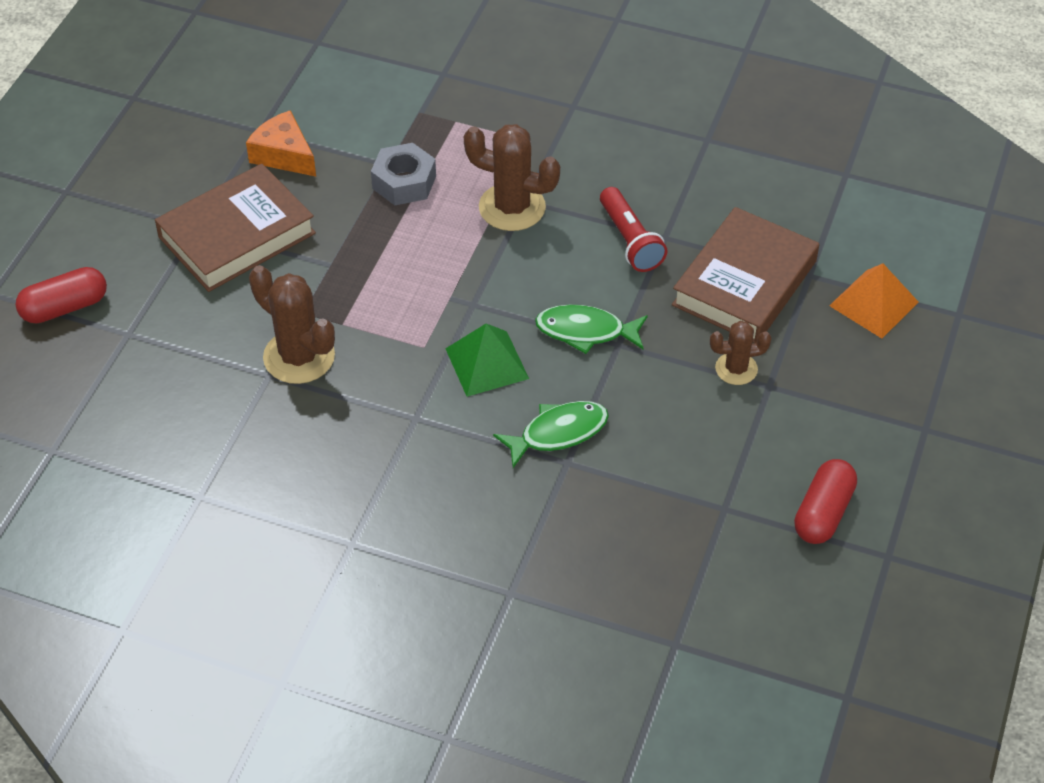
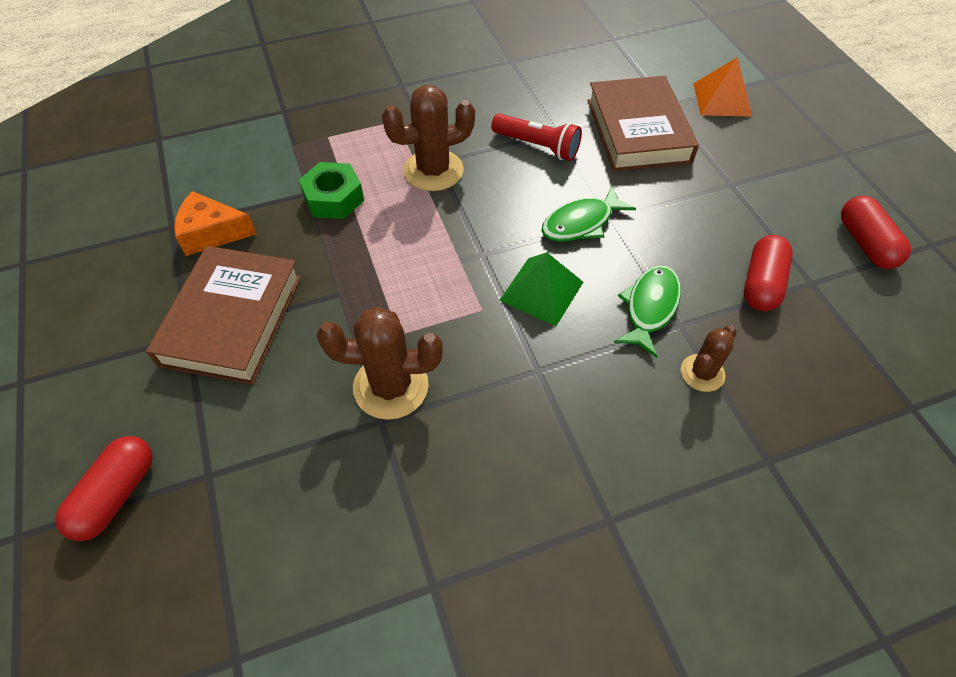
camera: 40 degrees left, 5 degrees up
(404, 182) = (333, 198): grey nut -> green nut
(678, 479) = (761, 284): none -> red capsule
(736, 369) = (701, 186): brown cactus -> brown cactus (702, 373)

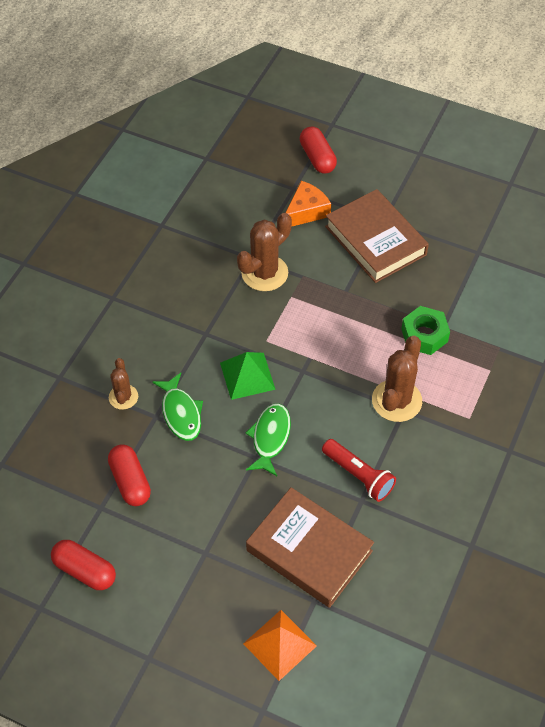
camera: 135 degrees right, 0 degrees up
(212, 233) = (453, 266): orange cheese -> orange cheese (306, 211)
(537, 146) = (358, 476): red flashlight -> red flashlight turned 120 degrees counterclockwise

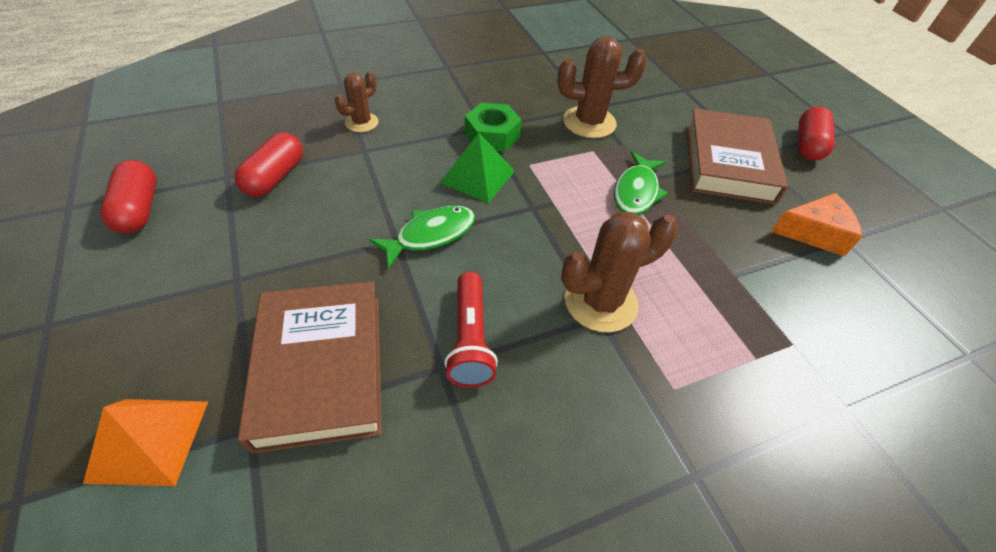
camera: 40 degrees right, 5 degrees down
(181, 413) = (386, 162): green fish -> green fish (636, 192)
(306, 211) = (679, 108): orange cheese -> orange cheese (814, 233)
(317, 158) = (730, 84): red capsule -> red capsule (807, 145)
(424, 335) = (701, 266): green nut -> green nut (492, 135)

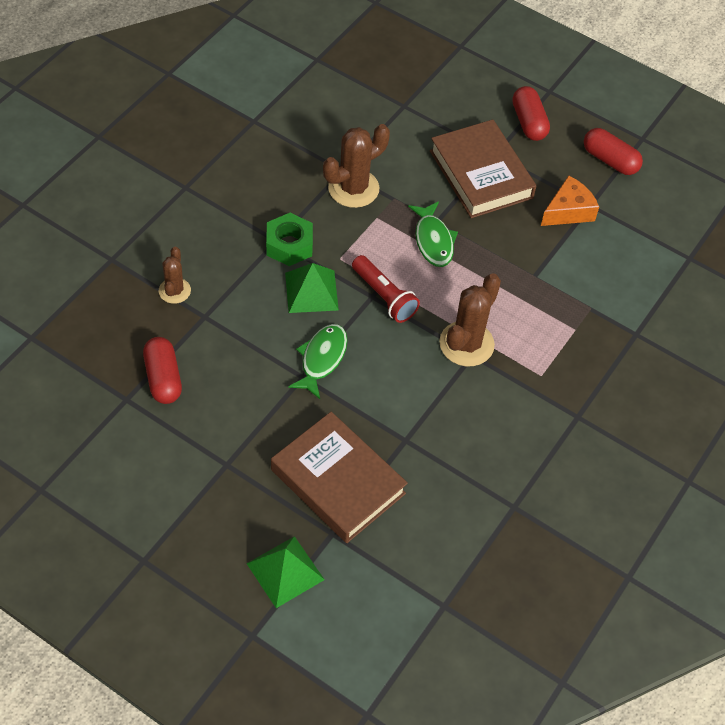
camera: 35 degrees left, 5 degrees up
(139, 209) = (95, 460): red capsule -> red capsule (610, 160)
(148, 440) = (285, 571): orange pyramid -> green pyramid
(470, 339) = (408, 414): red flashlight -> red flashlight (384, 297)

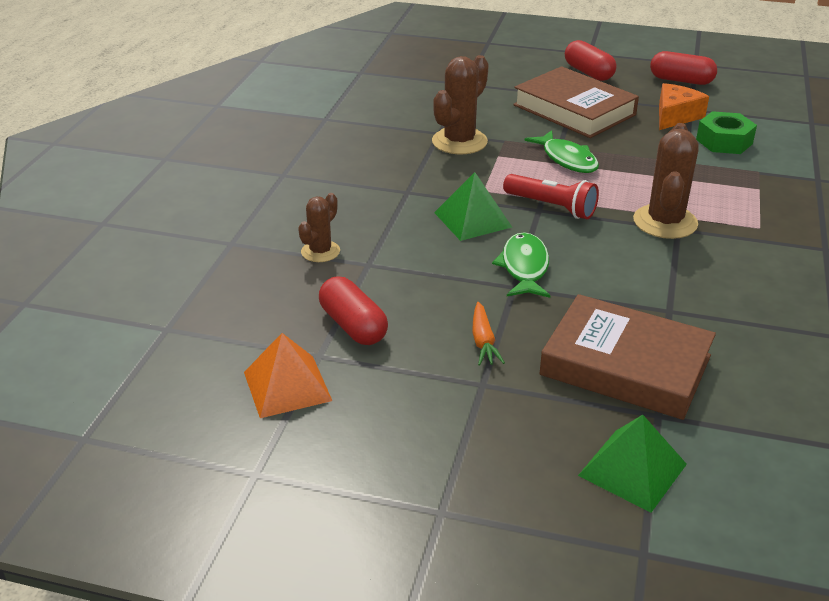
camera: 15 degrees left, 20 degrees down
(92, 421) = (287, 386): none -> orange pyramid
(174, 291) = (320, 251): brown cactus -> brown cactus turned 45 degrees clockwise
(249, 424) = (483, 341): none -> orange carrot
(289, 245) = (423, 192): green nut -> green nut (724, 141)

